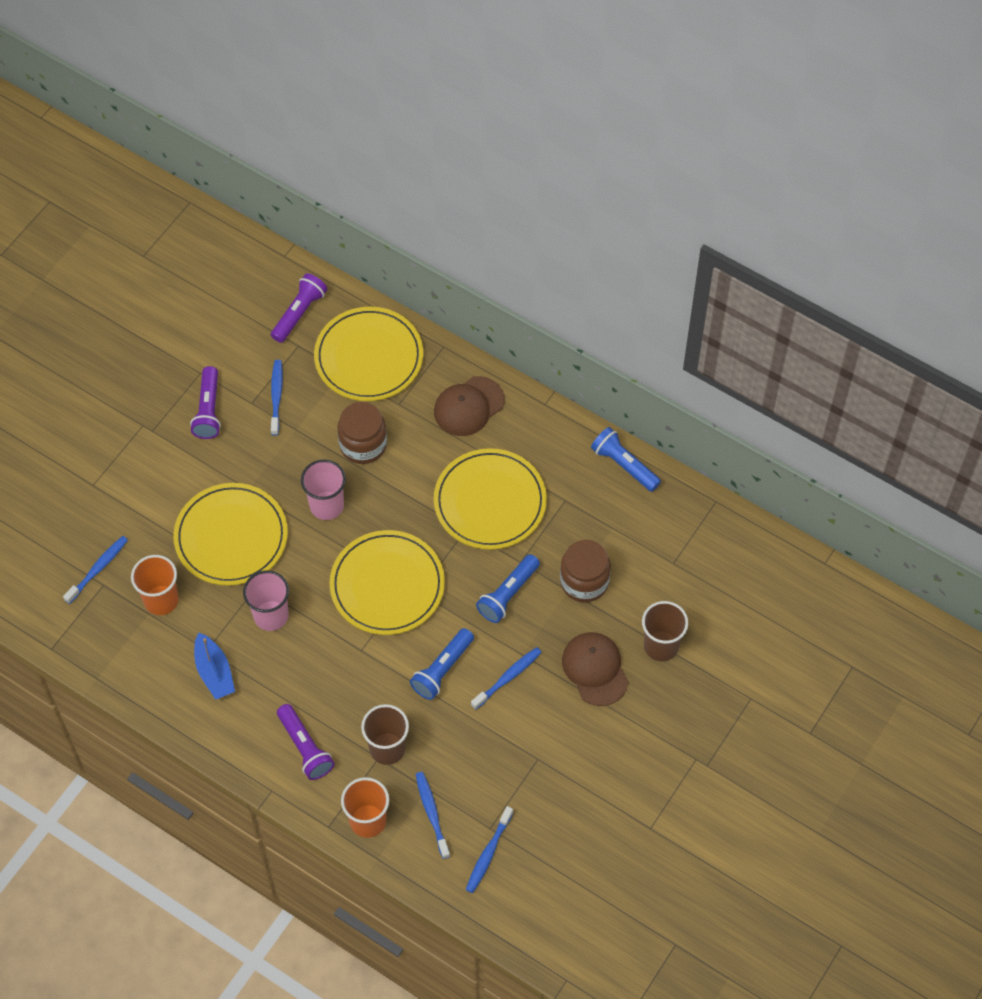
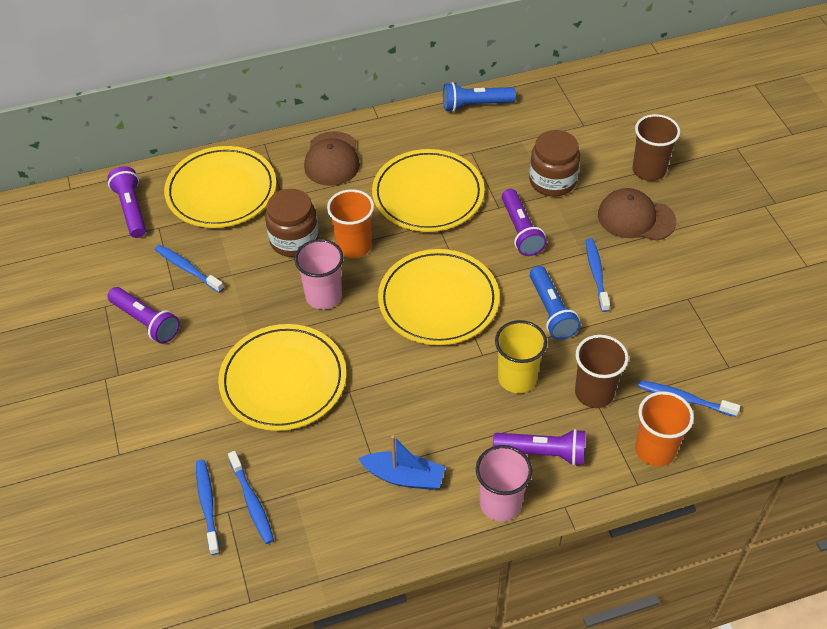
camera: 50 degrees left, 10 degrees down
(161, 600) = (291, 473): orange cup -> orange cup (354, 246)
(271, 615) = (388, 398): pink cup -> pink cup (500, 503)
(358, 687) = (517, 378): none -> yellow cup
(488, 853) = (753, 382): blue toothbrush -> blue toothbrush (252, 502)
(508, 594) = (520, 231): blue flashlight -> purple flashlight

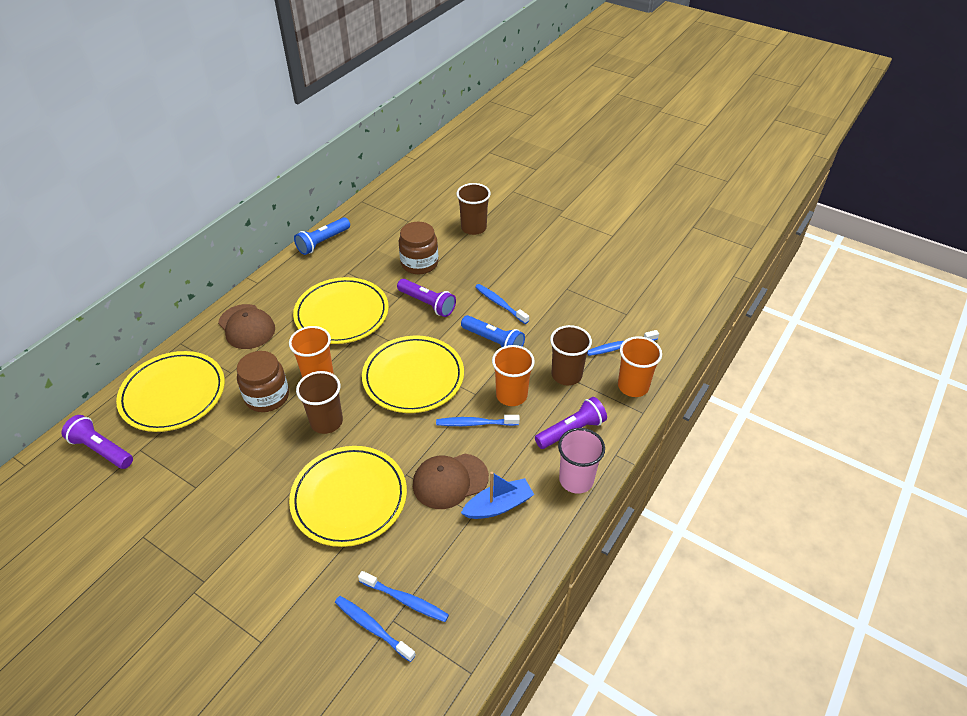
camera: 40 degrees left, 5 degrees down
(146, 322) = (192, 526): purple flashlight -> none
(187, 269) = (194, 465): blue toothbrush -> blue toothbrush (475, 423)
(323, 296) = (326, 422): pink cup -> brown cup
(517, 378) = (511, 395): yellow cup -> orange cup
(636, 218) = (492, 259): brown cap -> brown cap (450, 481)

